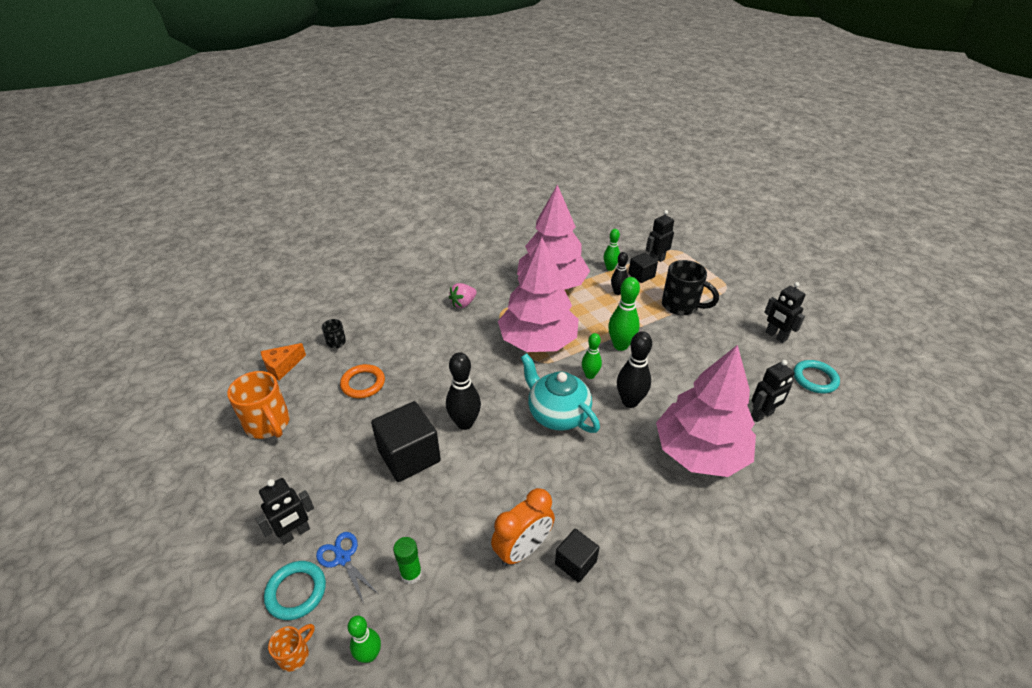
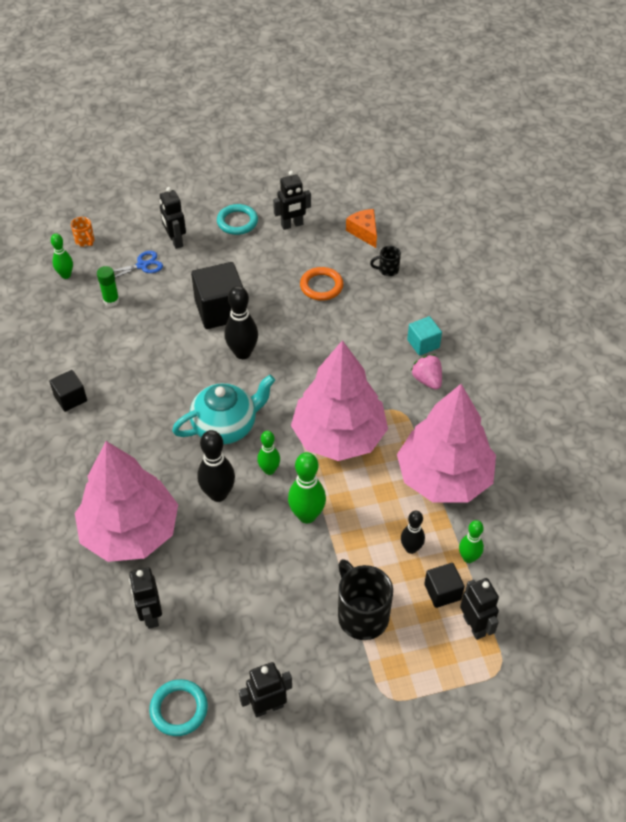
camera: 105 degrees right, 10 degrees up
(268, 424) = (292, 225): orange mug -> black robot
(296, 592) = (128, 241): turquoise ring -> turquoise ring (237, 222)
(424, 310) = (423, 344): none -> turquoise cube
(523, 549) = (98, 368): orange clock -> none
(681, 306) = (362, 615): black mug -> black mug turned 105 degrees clockwise

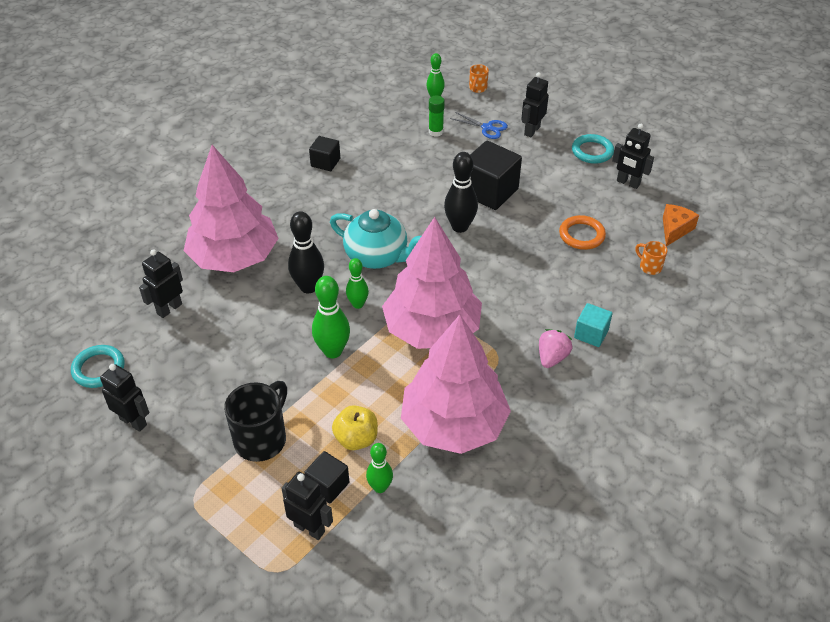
camera: 55 degrees right, 5 degrees down
(387, 270) = (649, 267): black mug -> orange mug
(411, 548) = (356, 439): black bowling pin -> yellow apple
(474, 626) = (309, 528): black robot -> black robot turned 90 degrees counterclockwise

